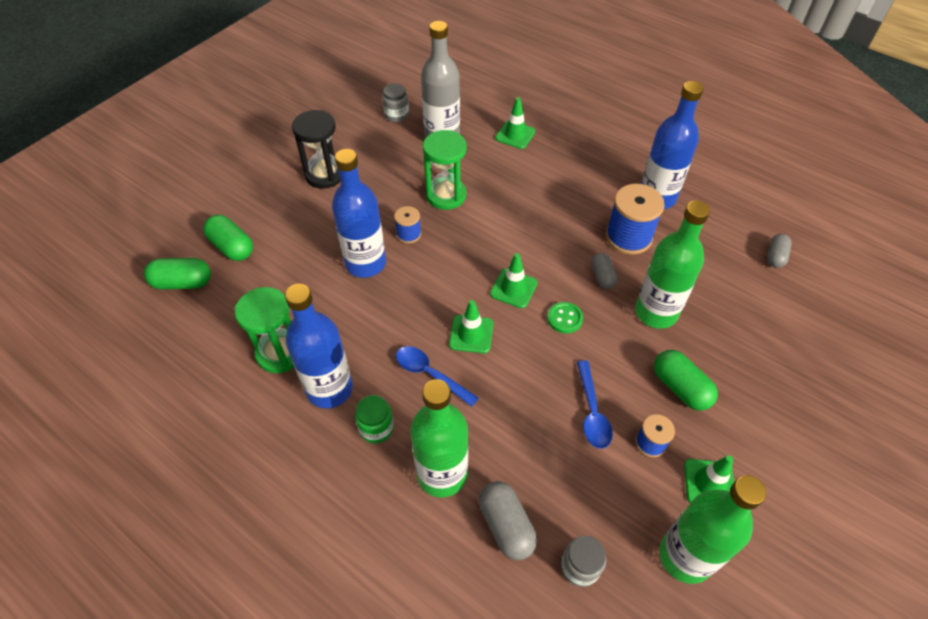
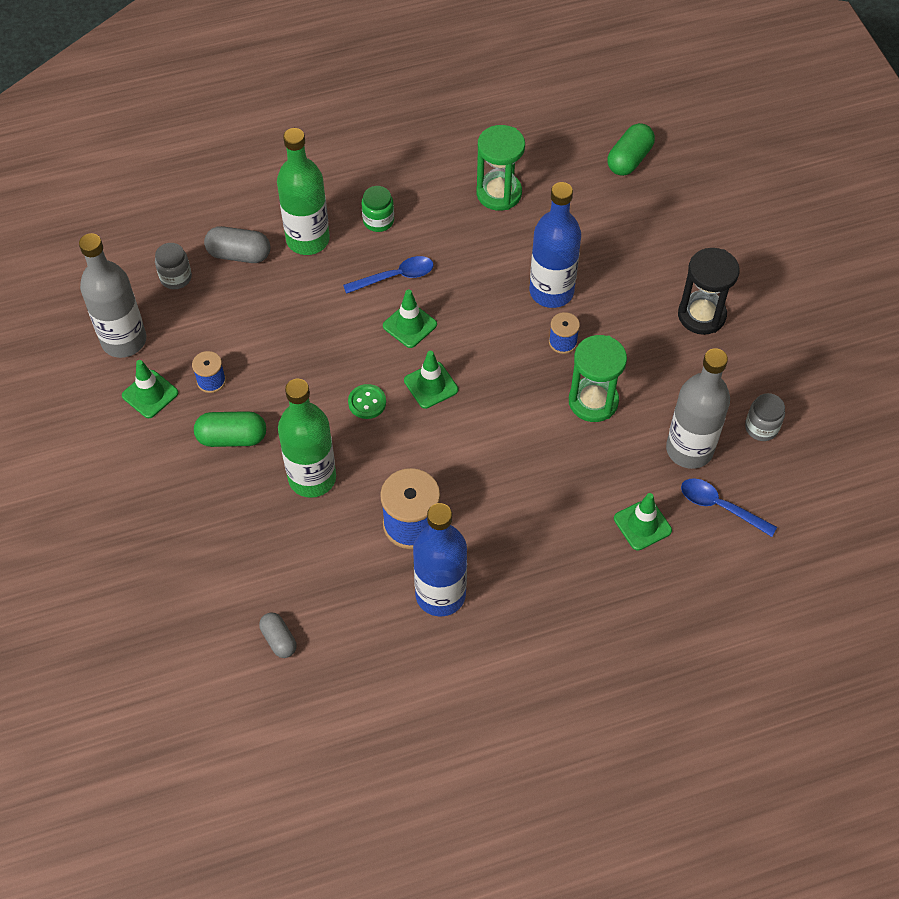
camera: 125 degrees right, 5 degrees up
(232, 247) = (649, 206): green capsule -> none
(329, 389) = (437, 209): blue bottle -> none
(592, 412) = (269, 361): blue spoon -> blue spoon (720, 506)
(602, 276) = (385, 465): grey capsule -> none
(685, 556) = (124, 340): green bottle -> grey bottle

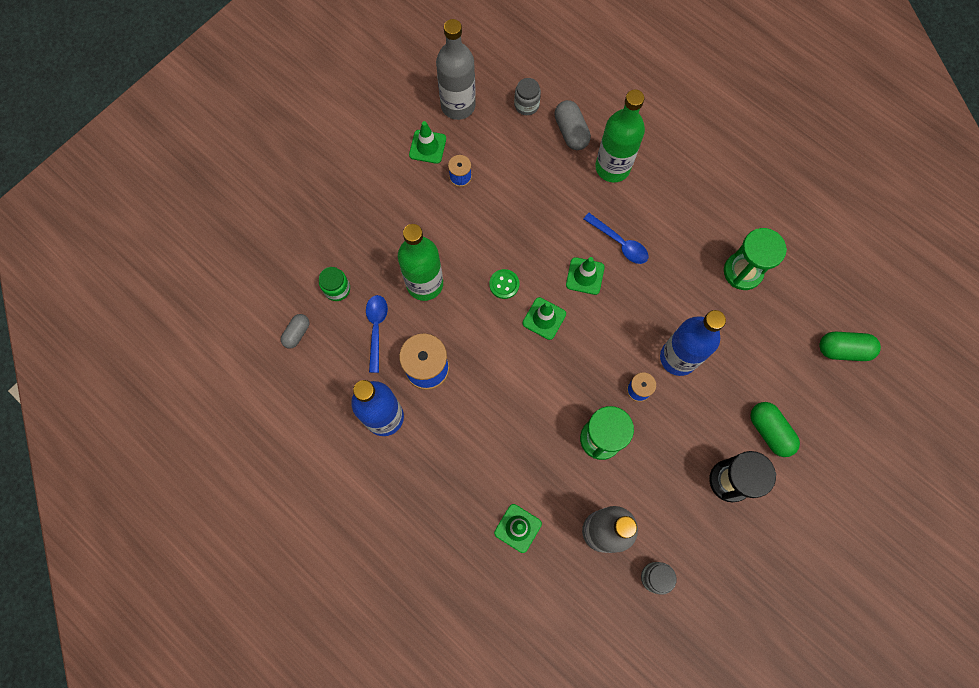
camera: 60 degrees right, 15 degrees up
(232, 438) = (425, 216): green capsule -> green capsule (769, 431)
(378, 221) = (660, 203): green jar -> green jar (337, 289)
(720, 506) = (566, 578): blue spoon -> blue spoon (376, 329)

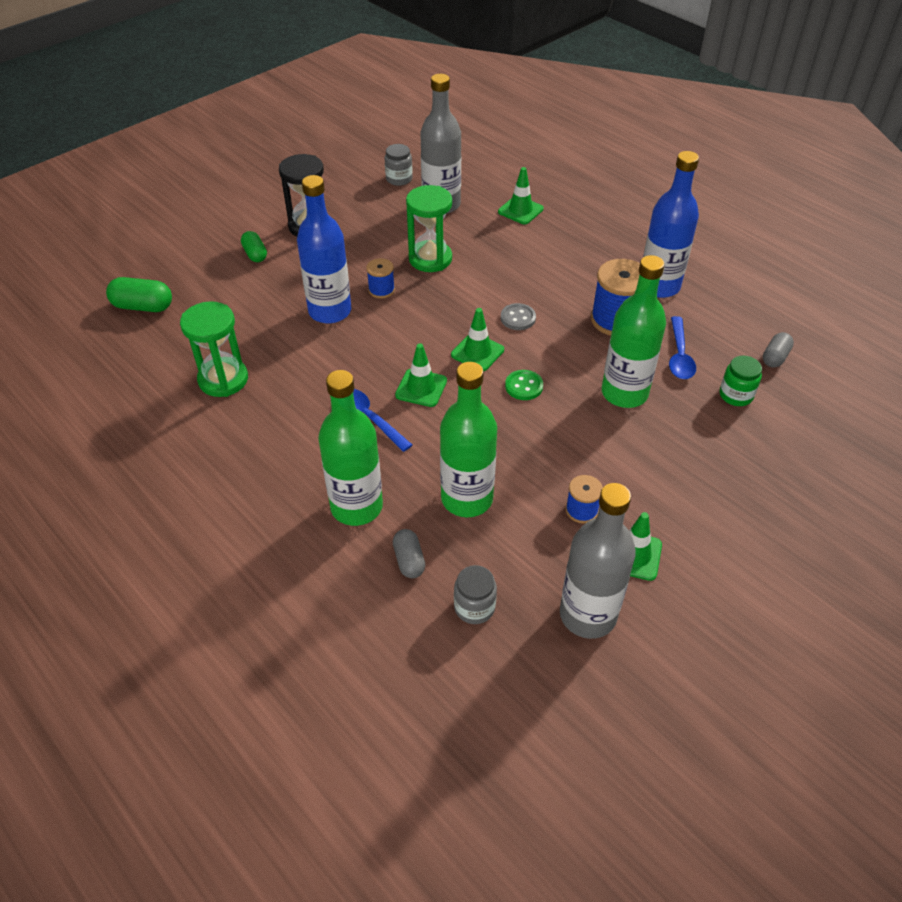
camera: 175 degrees left, 25 degrees down
(512, 363) = (518, 318): none -> grey button
(539, 179) = (467, 498): none -> green bottle
(571, 132) = (409, 560): grey capsule -> grey capsule, size x0.65
(769, 431) = (255, 254): green capsule -> green capsule, size x0.65

